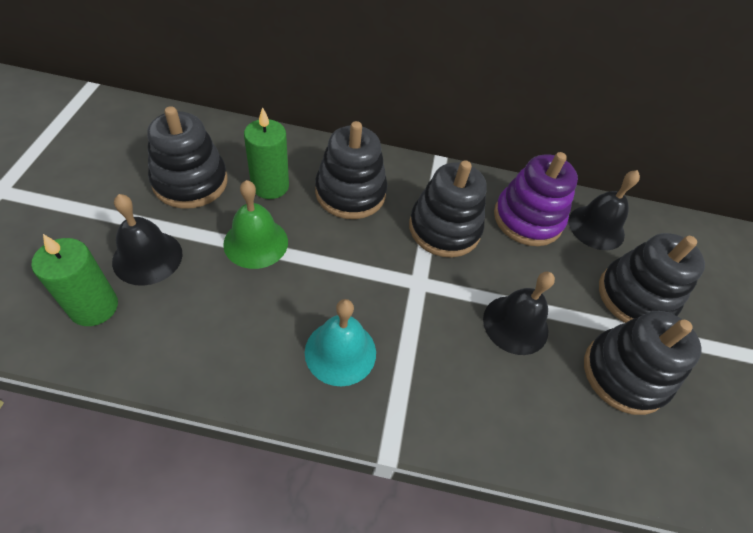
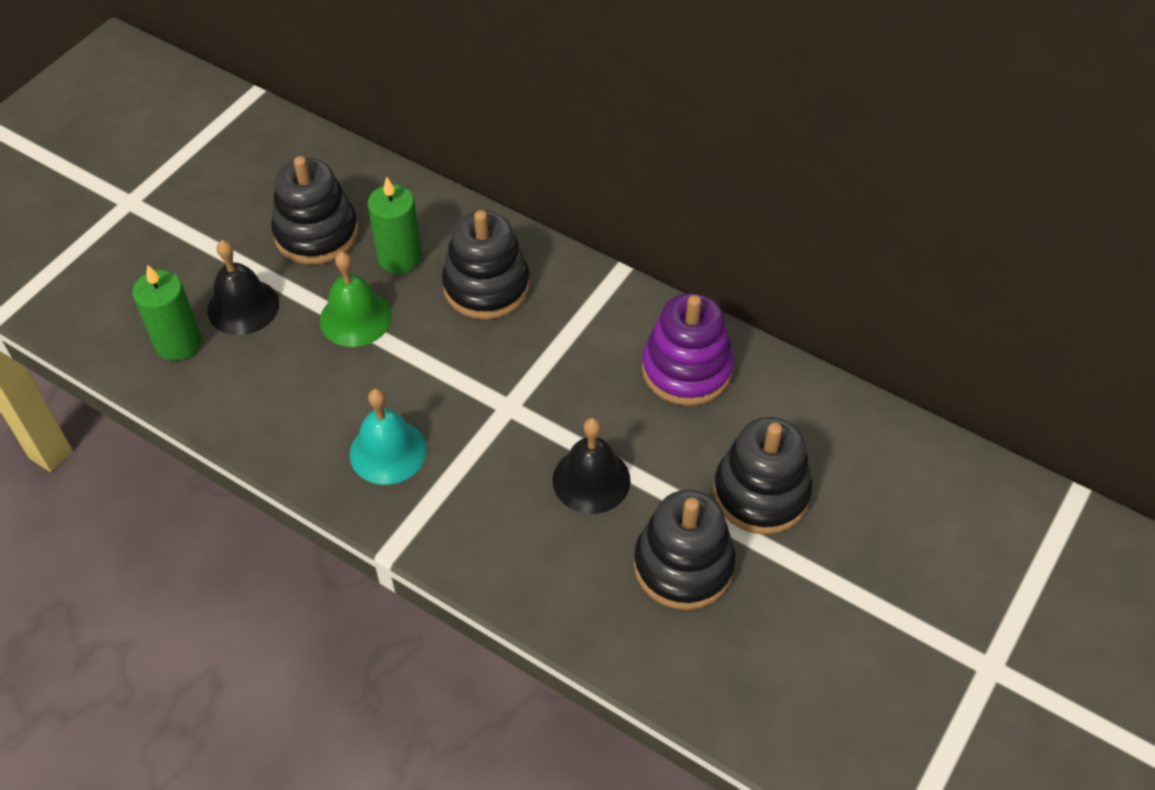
camera: 30 degrees right, 0 degrees up
(444, 228) = (574, 355): black stacking toy -> none
(596, 227) = (772, 402): black bell -> none

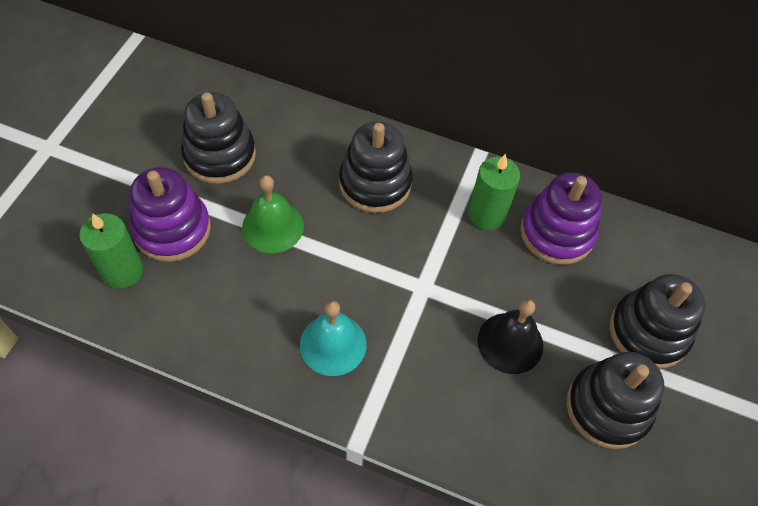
camera: 15 degrees left, 5 degrees up
(243, 307) = (172, 229): black bell -> purple stacking toy
(399, 257) = (296, 167): green candle -> green candle (487, 214)

